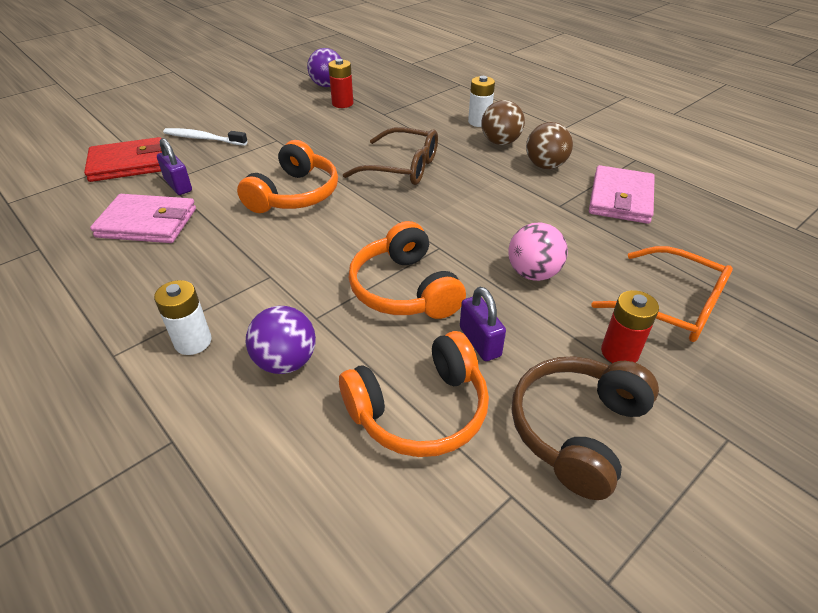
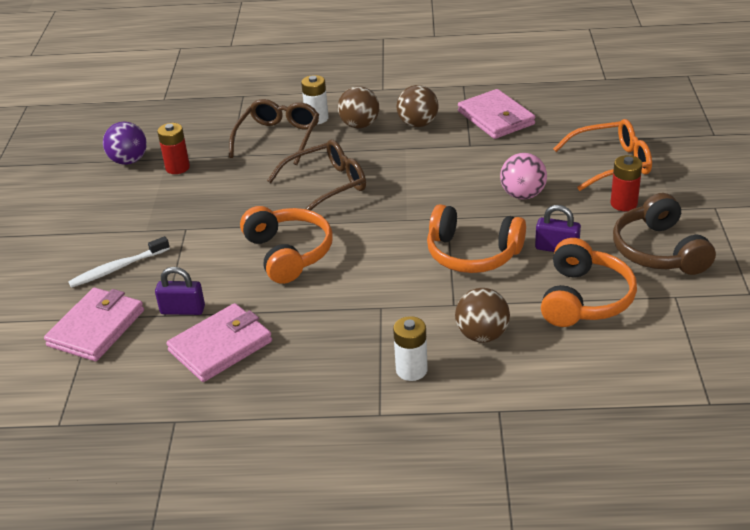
camera: 45 degrees left, 5 degrees down
(128, 164) = (96, 328): red wallet -> pink wallet
(286, 362) = (482, 335): purple ball -> brown ball
(431, 120) = (278, 138): none -> brown glasses

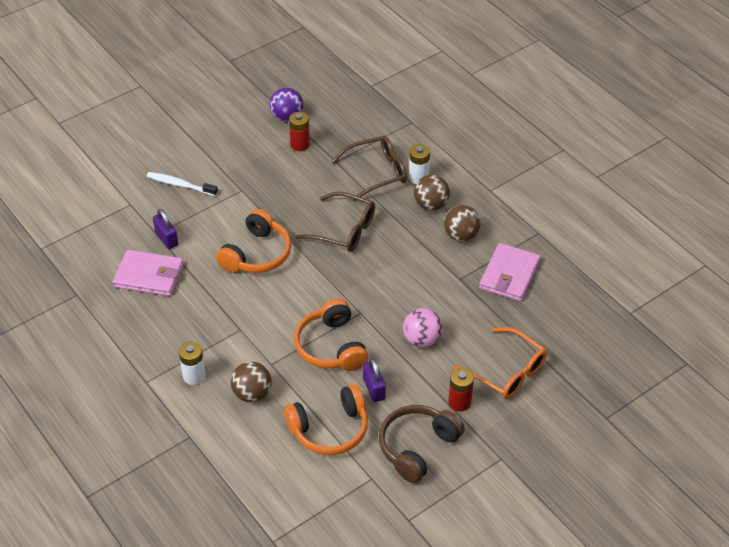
camera: 50 degrees right, 10 degrees up
(96, 328) = (123, 211): pink wallet -> none

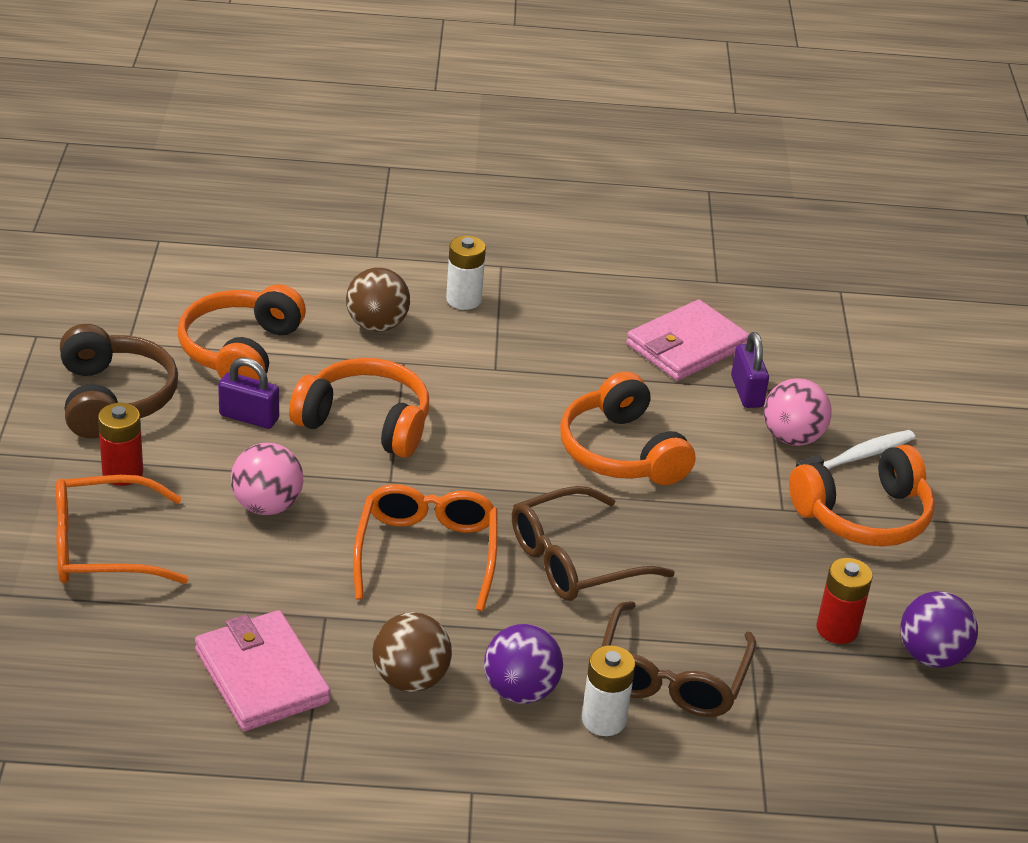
camera: 125 degrees right, 10 degrees down
(166, 239) = (746, 392): purple padlock -> purple padlock turned 75 degrees clockwise
(187, 209) = (792, 438): none -> pink ball
(220, 166) = (864, 516): none -> orange headphones
(391, 273) = (426, 553): none -> orange glasses
(431, 205) = (520, 691): brown ball -> purple ball

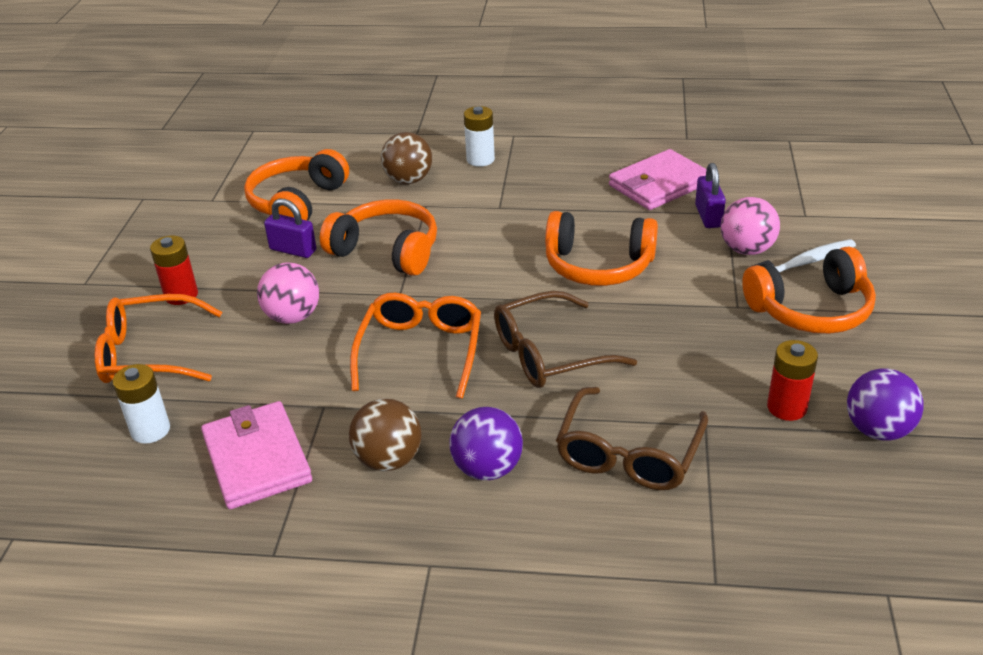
camera: 10 degrees right, 0 degrees up
(114, 398) = (189, 240): brown headphones -> none
(603, 720) = (562, 494): white battery -> white battery (150, 430)
(621, 452) = (598, 265): orange headphones -> orange headphones turned 60 degrees counterclockwise

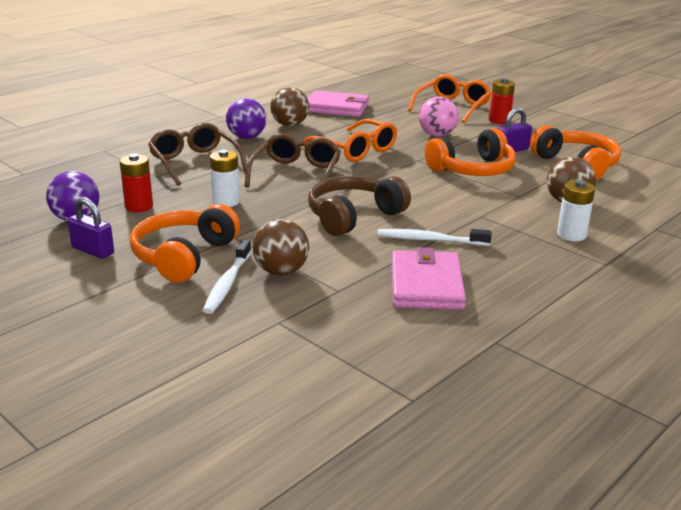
camera: 125 degrees right, 10 degrees down
(150, 430) = (390, 98): white battery -> white battery (226, 202)
(584, 211) = (430, 240): none -> white toothbrush
(598, 265) = (353, 216): orange headphones -> brown headphones
(708, 216) = (347, 280): purple padlock -> purple padlock (93, 251)
(747, 249) = (281, 271): pink ball -> brown ball

